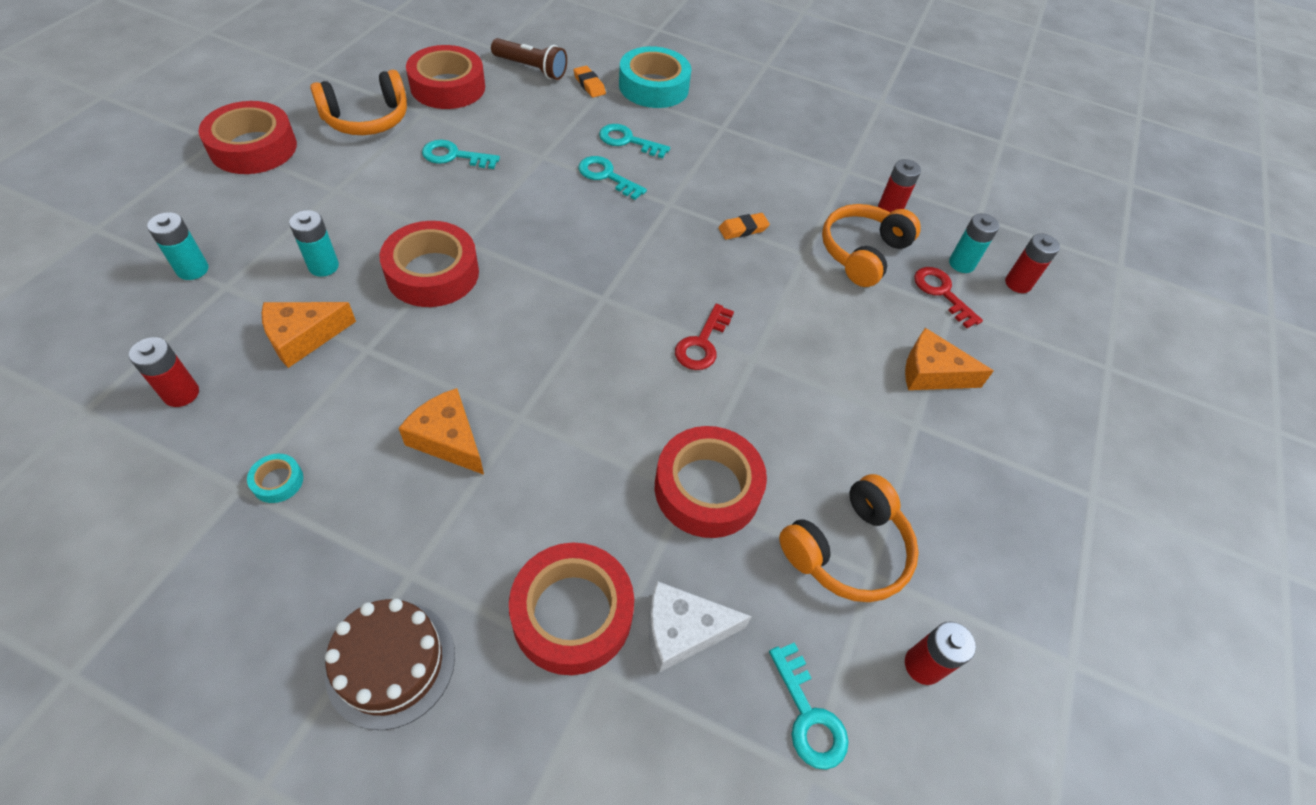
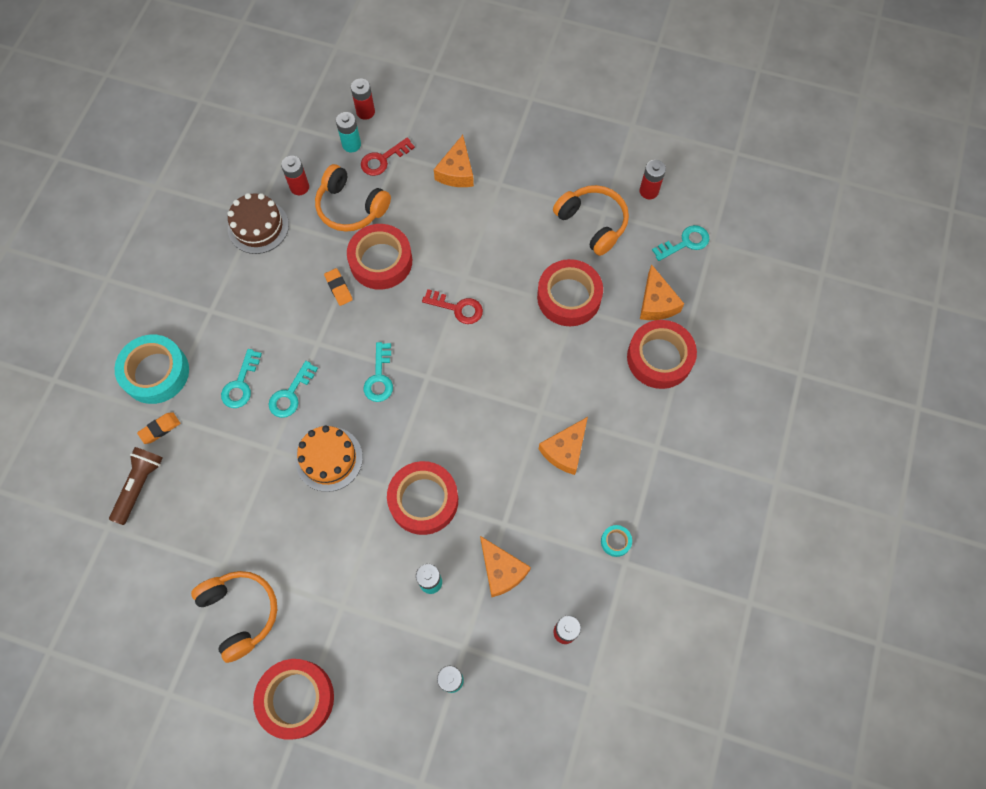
camera: 90 degrees left, 15 degrees up
(391, 663) = (706, 441): brown cake -> brown cake (258, 227)
(448, 87) = (179, 555): red tape -> red tape (381, 261)
(454, 156) = (282, 521): turquoise key -> turquoise key (379, 377)
(516, 198) = (329, 459): none -> orange cake
(683, 630) = (656, 302): white cheese -> orange cheese

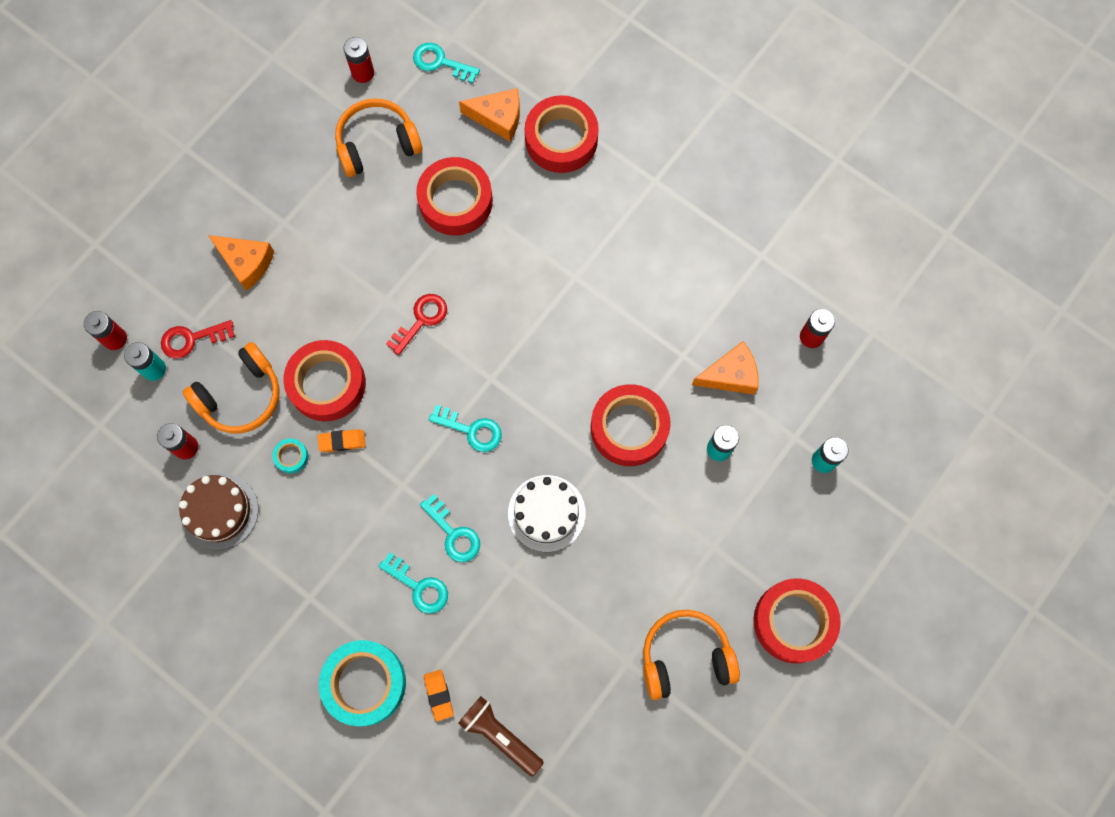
camera: 70 degrees left, 5 degrees up
(329, 459) = (546, 513): orange cake -> white cake
(383, 159) = (192, 339): red key -> red key turned 90 degrees clockwise
(565, 450) = (626, 268): orange cheese -> none
(615, 541) = (738, 256): turquoise tape -> turquoise tape (291, 457)
(685, 243) = (440, 62): turquoise key -> turquoise key turned 60 degrees counterclockwise

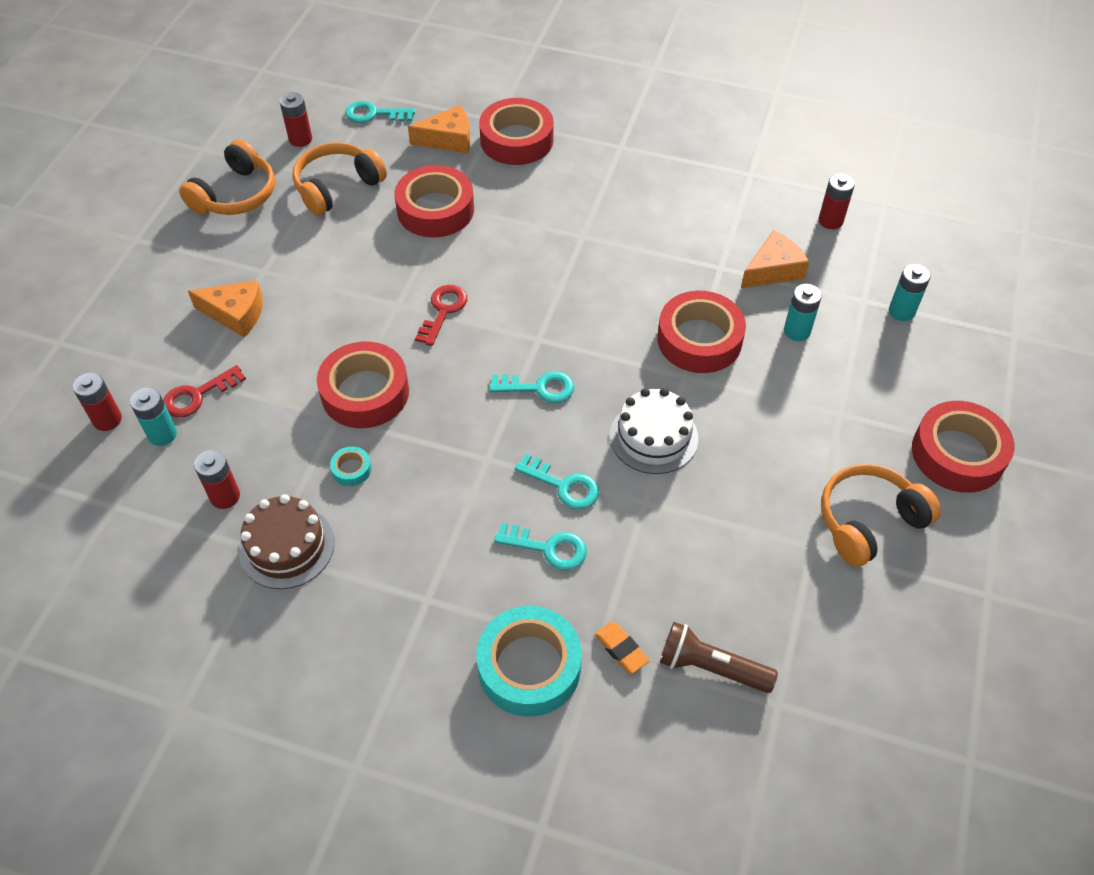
camera: 20 degrees left, 20 degrees down
(241, 396) = (272, 430): orange headphones -> orange headphones (236, 195)
(342, 441) = (403, 438): orange eraser -> none

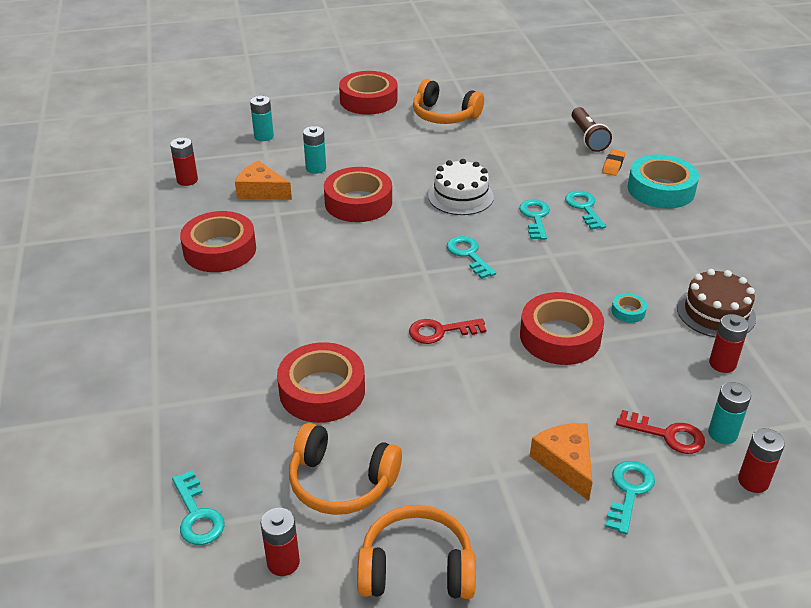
camera: 120 degrees left, 15 degrees down
(177, 335) = (629, 492): none -> turquoise key
(448, 139) = (208, 429): orange cheese -> none
(516, 140) = (181, 378): red tape -> red tape (220, 250)

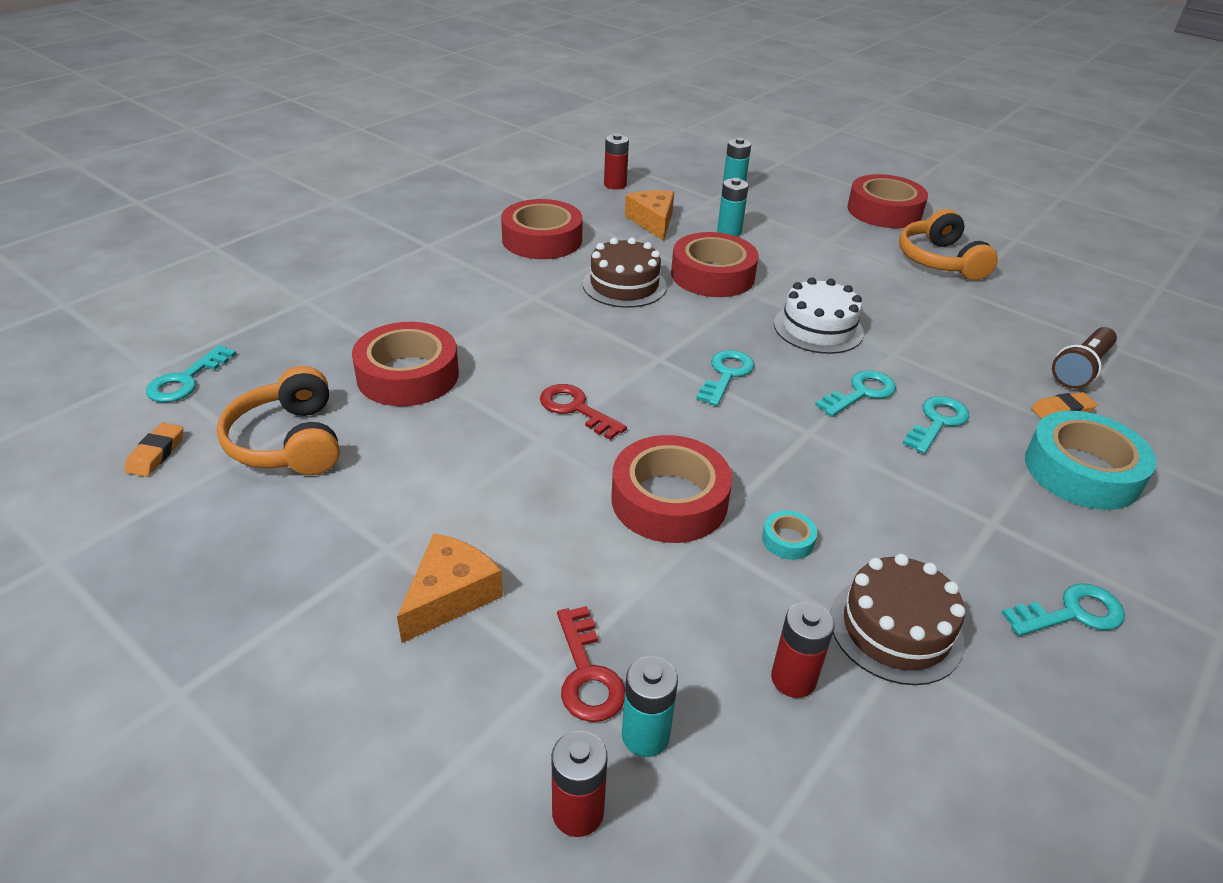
camera: 50 degrees right, 0 degrees up
(283, 562) = (156, 453): red battery -> orange eraser
(325, 243) = (624, 285): none -> brown cake
(416, 568) = (199, 544): orange headphones -> none
(629, 492) = (447, 676): turquoise key -> turquoise key (1071, 613)

